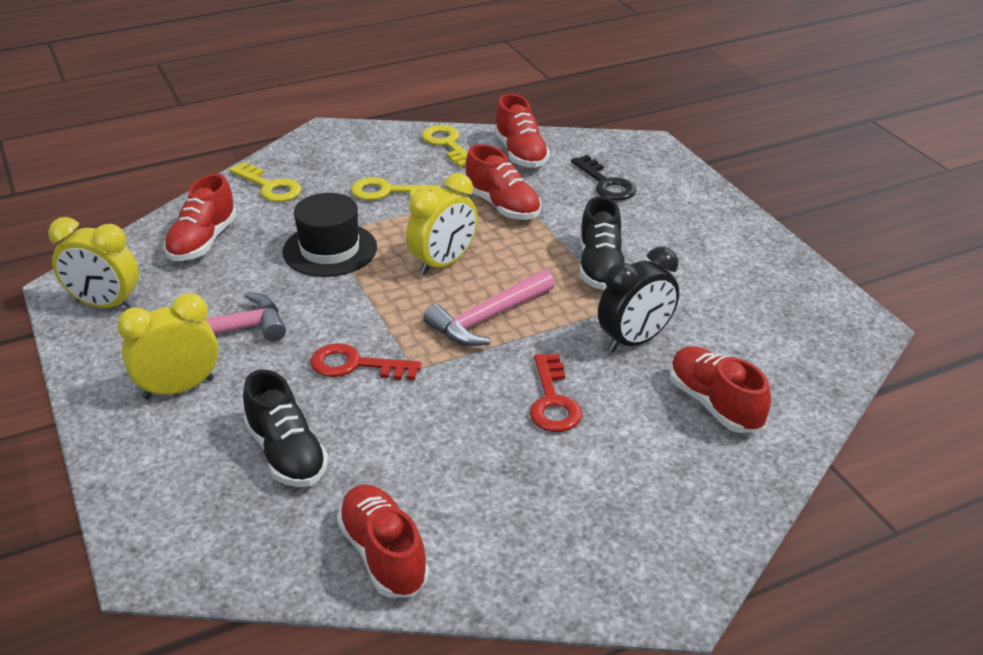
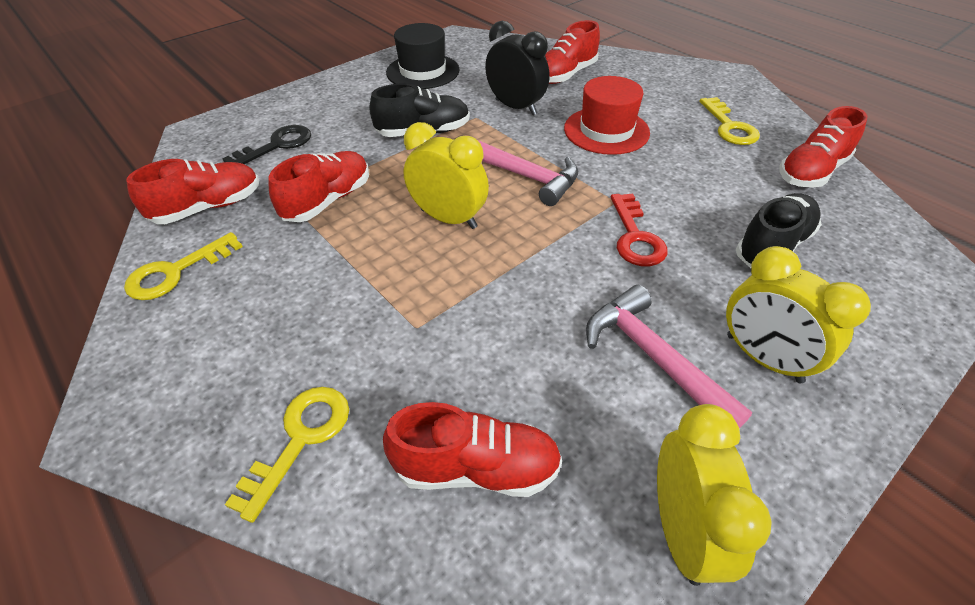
camera: 105 degrees left, 10 degrees up
(330, 250) = (451, 314): black hat -> black hat (423, 71)
(388, 192) = (305, 297): yellow key -> yellow key (729, 126)
(552, 401) = (606, 131): red key -> red hat

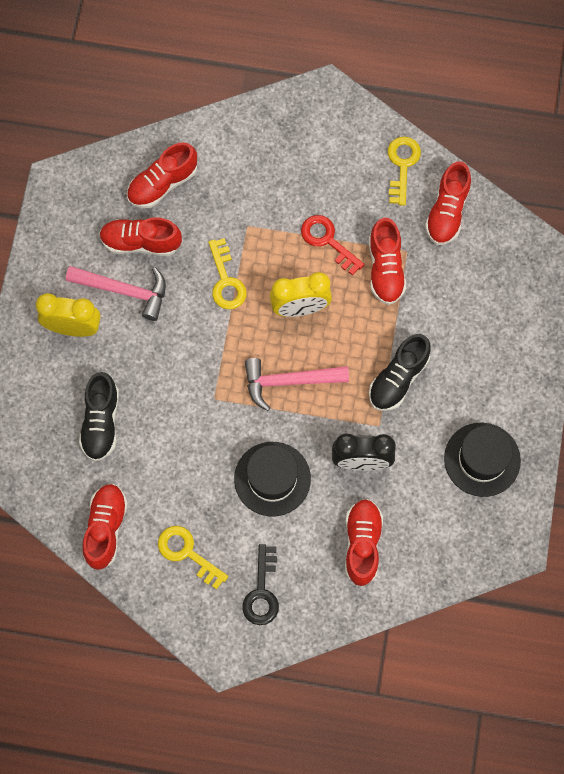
camera: 140 degrees right, 25 degrees up
(277, 146) = (479, 289): black key -> black key (262, 592)
(300, 439) = (242, 143): yellow key -> yellow key (226, 280)
(582, 403) = (141, 242): none -> red shoe
(606, 131) = (272, 479): red hat -> black hat
(635, 237) = (183, 373): red key -> red key (328, 241)
(681, 530) = (70, 217): yellow clock -> none

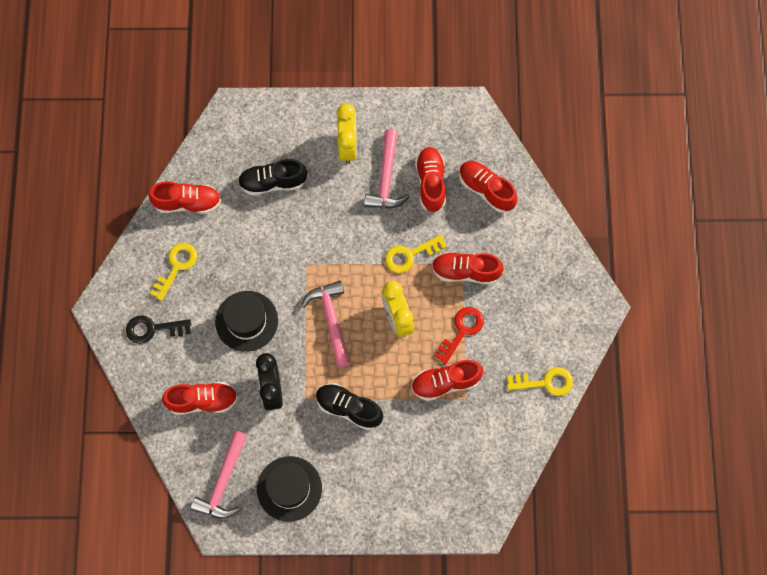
camera: 80 degrees right, 0 degrees up
(447, 212) = (509, 427): red shoe -> red shoe (465, 271)
(463, 533) = (223, 482): none -> pink hammer

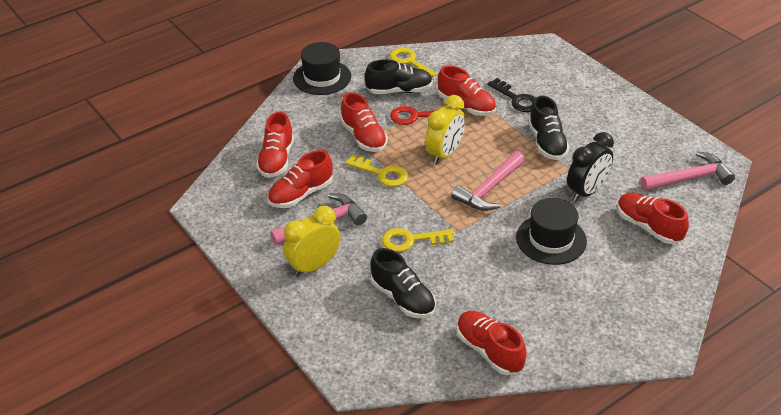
camera: 125 degrees left, 30 degrees down
(153, 329) = (633, 298): black key -> black key (516, 99)
(176, 267) = (560, 318): yellow key -> yellow key (411, 240)
(289, 488) = (644, 141): black hat -> black hat (322, 77)
(508, 343) = (399, 91): none -> black shoe

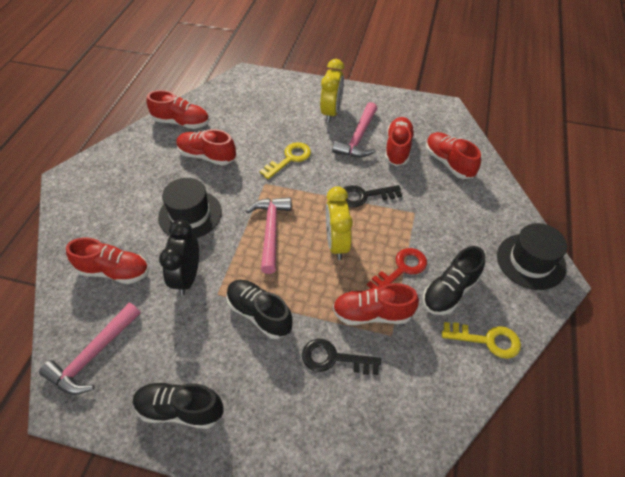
camera: 140 degrees right, 10 degrees up
(364, 137) = (416, 220): red shoe -> red shoe (207, 156)
(382, 173) = (364, 196): yellow key -> black key
(403, 298) = (258, 123): black shoe -> black shoe (180, 410)

